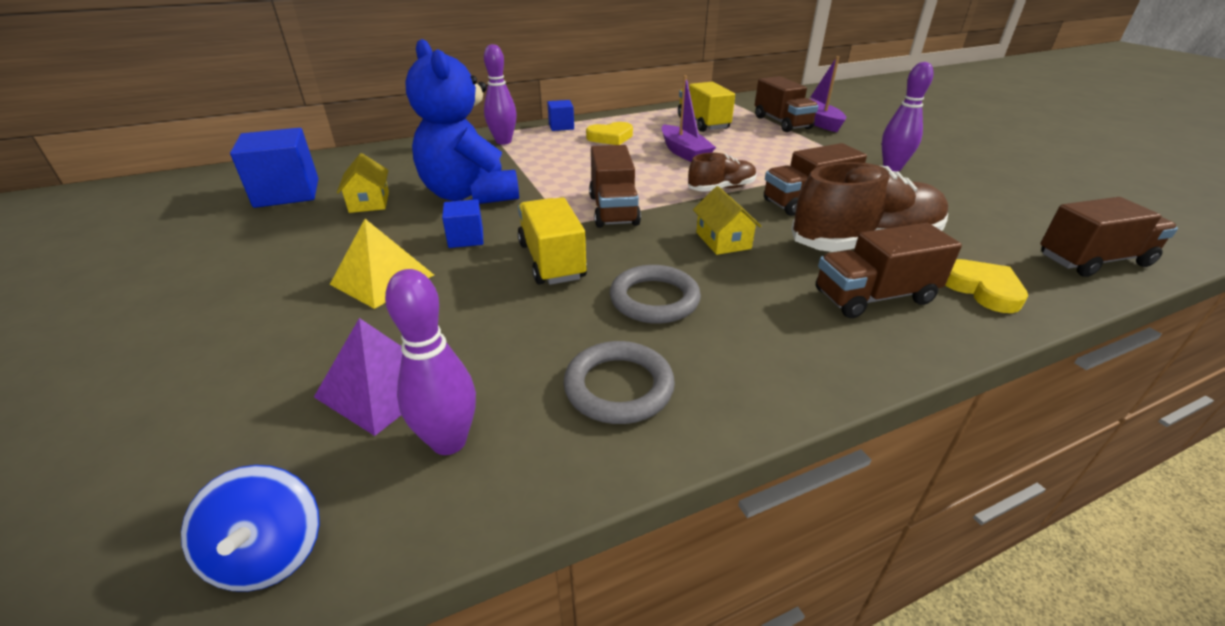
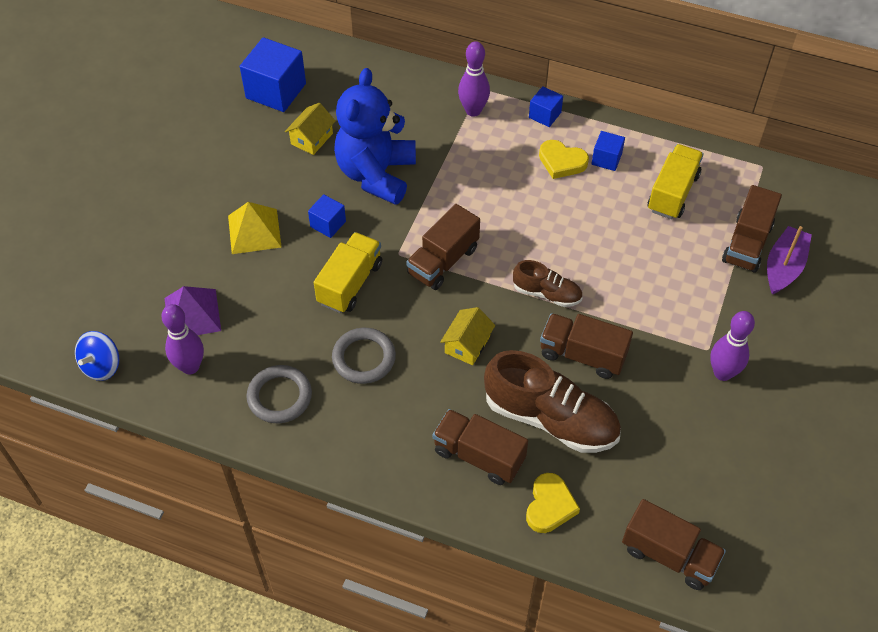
camera: 45 degrees right, 20 degrees up
(637, 127) = (606, 159): none -> blue cube
(684, 152) = (588, 227): purple boat -> none

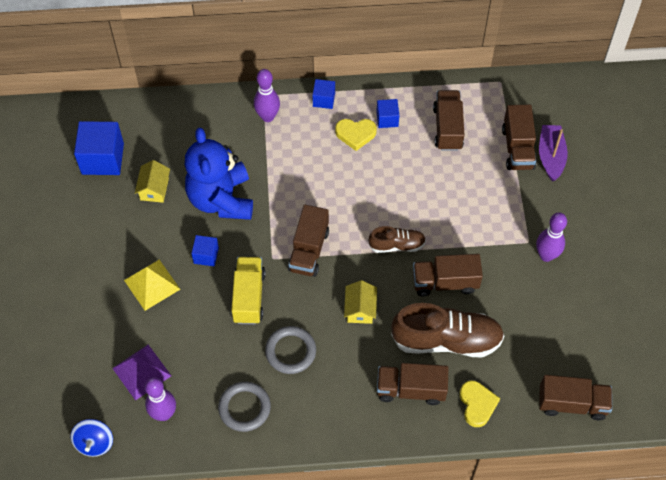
camera: 25 degrees left, 5 degrees up
(672, 193) = (447, 128): yellow truck -> brown truck

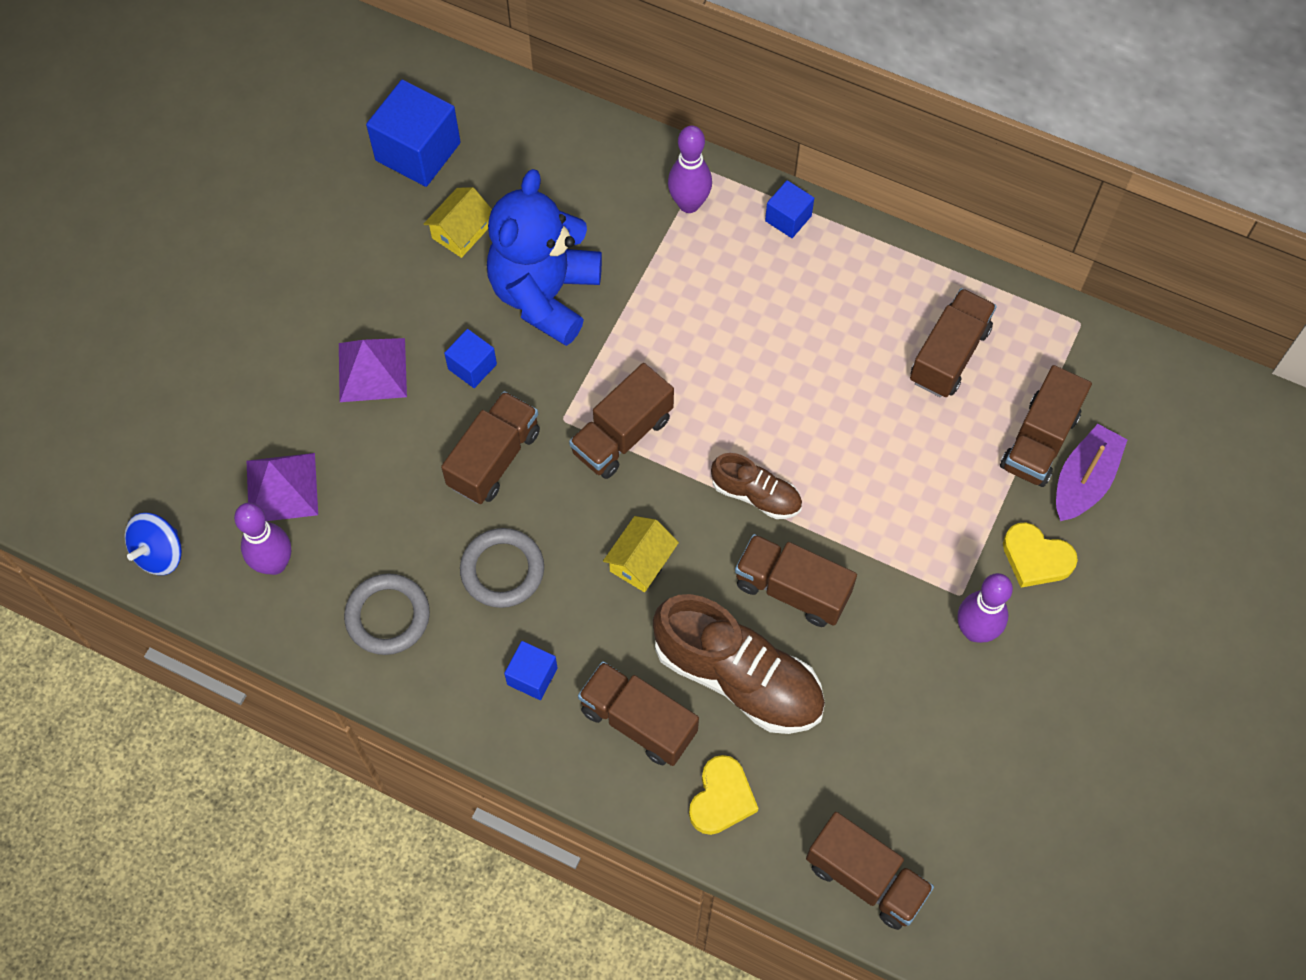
camera: 30 degrees right, 5 degrees up
(152, 284) = (372, 370): yellow pyramid -> purple pyramid
(249, 297) = (494, 459): yellow truck -> brown truck
(355, 134) = (802, 295): yellow heart -> yellow heart (1036, 558)
(387, 119) = (865, 295): blue cube -> blue cube (532, 676)

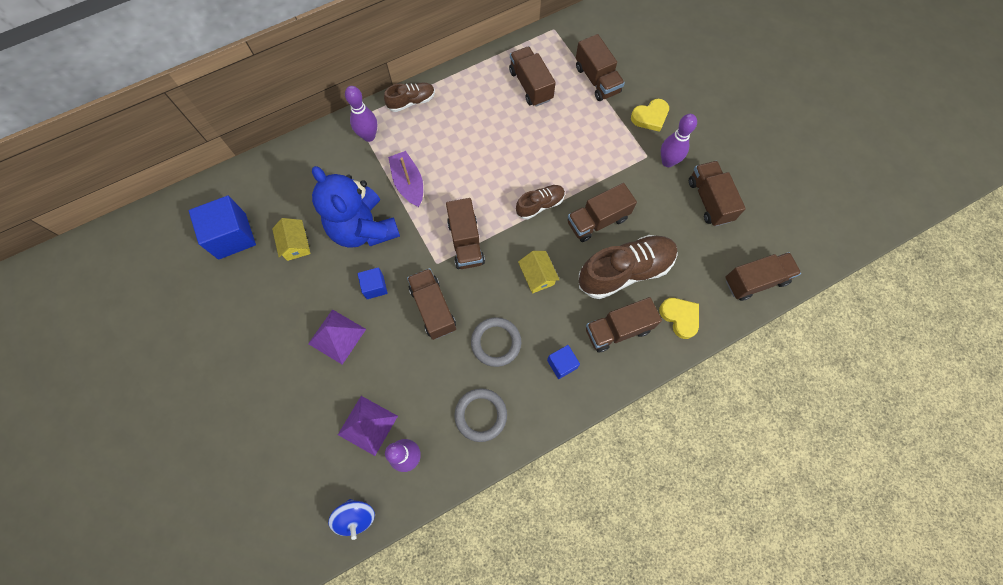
camera: 55 degrees left, 5 degrees up
(788, 218) = (411, 102): blue cube -> brown shoe
(955, 732) = (709, 200): none -> brown truck
(1084, 481) = (627, 76): purple boat -> purple boat (408, 183)

